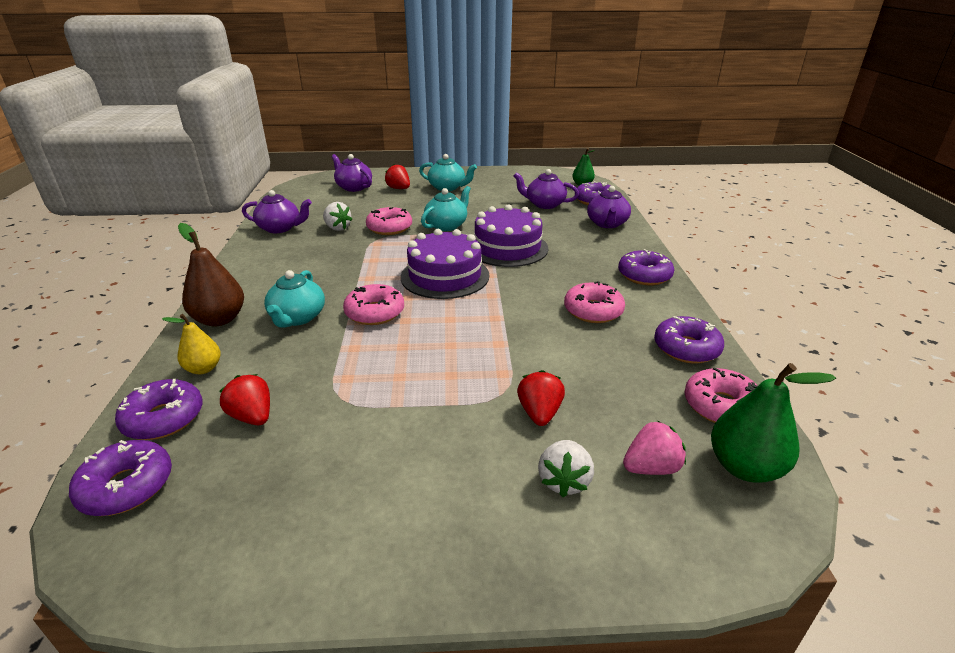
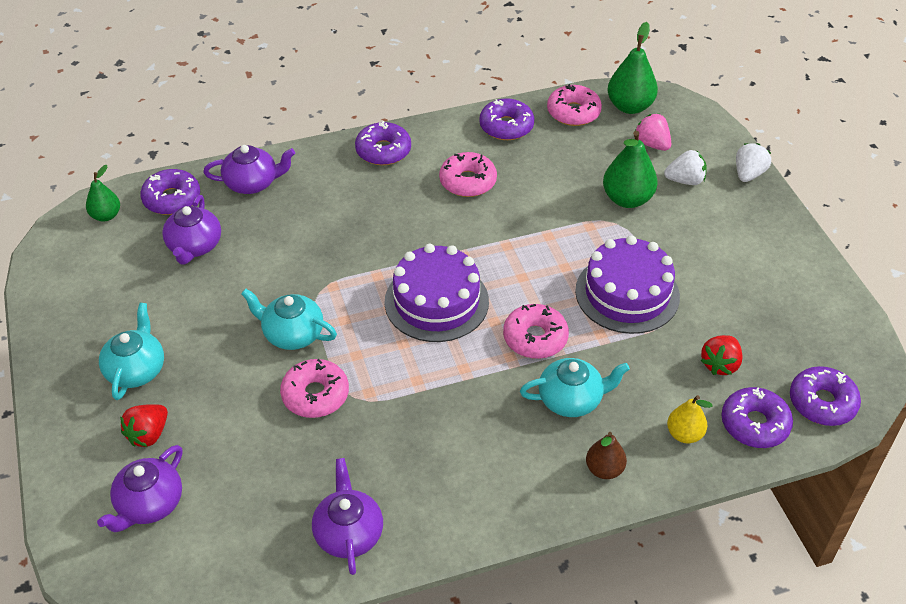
camera: 105 degrees left, 15 degrees up
(220, 319) = (604, 469): brown pear -> brown pear, size x0.61
(337, 228) = (330, 458): white strawberry -> white strawberry (748, 174)
(507, 248) = (347, 261): purple cake -> purple cake (627, 293)
(539, 413) = (627, 199): red strawberry -> green pear

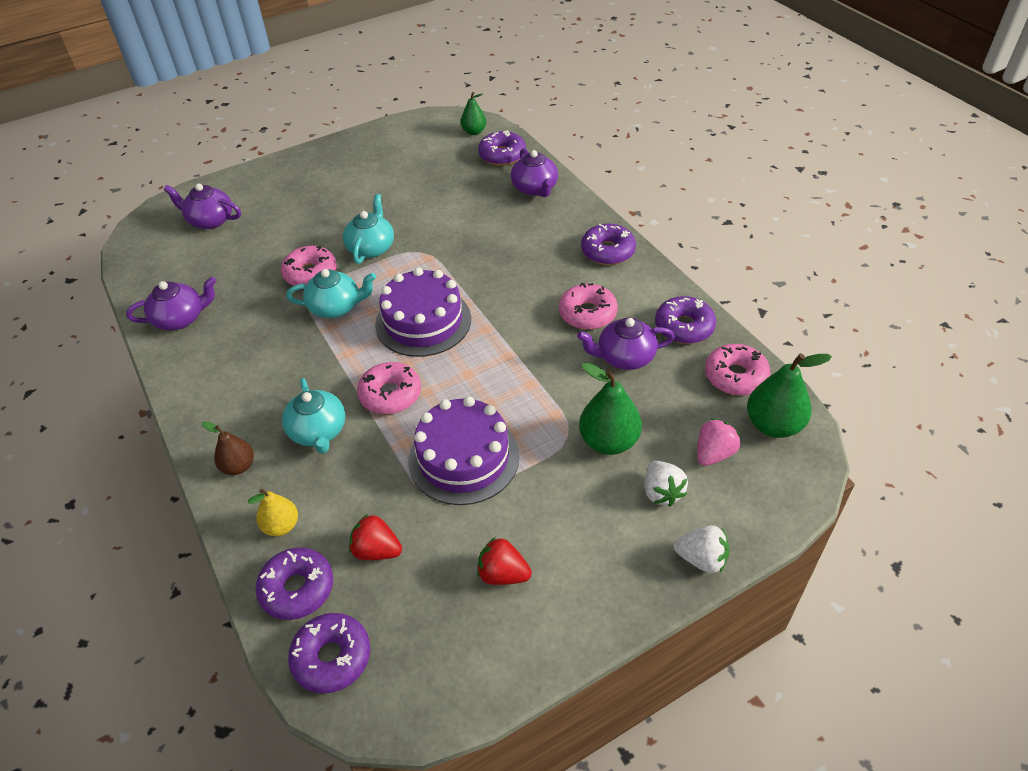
camera: 80 degrees right, 0 degrees up
(136, 370) = (326, 184): turquoise teapot -> turquoise teapot (336, 307)
(148, 434) = (269, 205): red strawberry -> red strawberry (503, 574)
(194, 246) = (453, 178): purple teapot -> purple teapot (624, 357)

